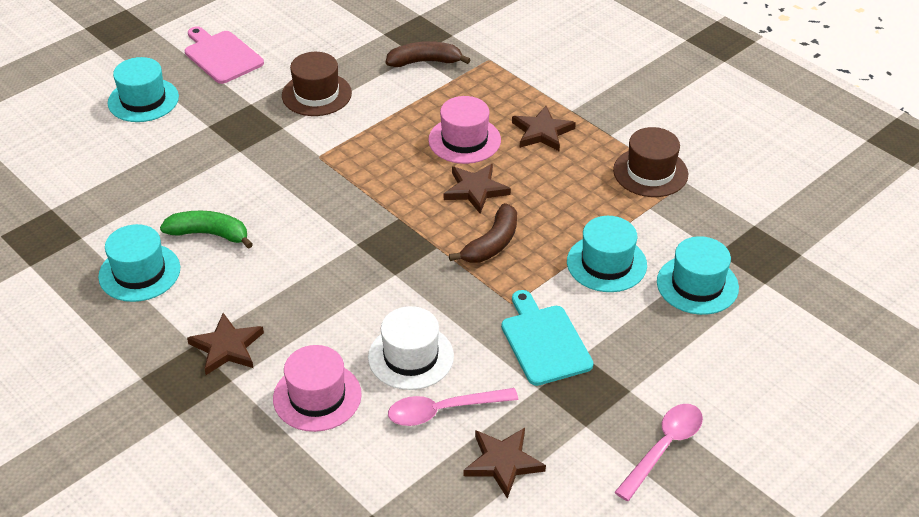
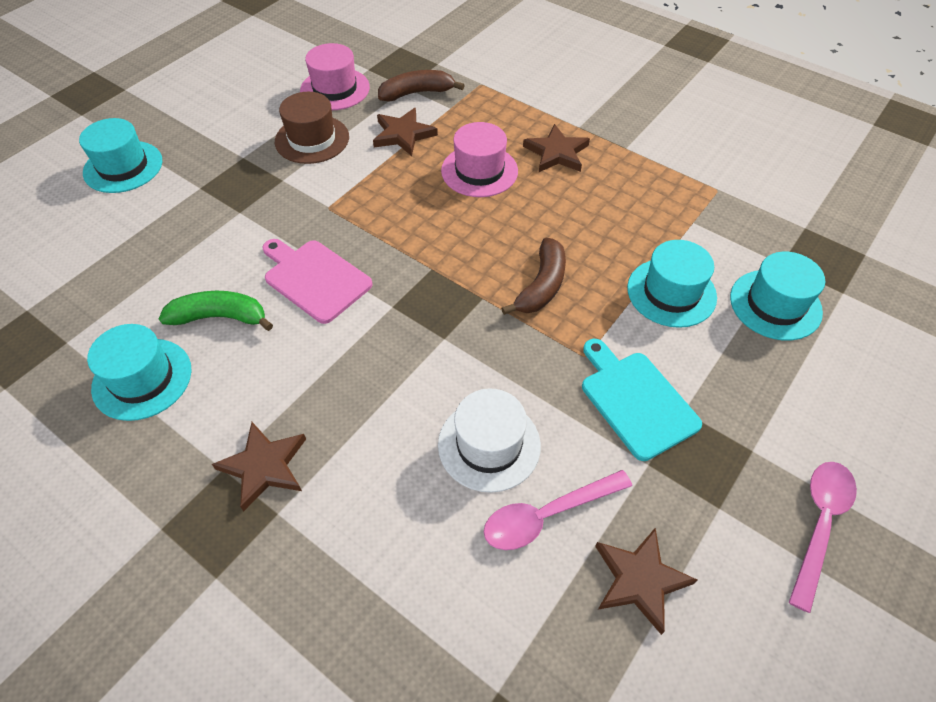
camera: 10 degrees left, 10 degrees up
(221, 56) = (203, 109): pink cutting board -> pink cutting board (314, 279)
(317, 396) = (389, 520): pink hat -> pink hat (335, 89)
(475, 190) = (506, 225): brown star -> brown star (403, 135)
(650, 172) = (680, 183): brown hat -> none

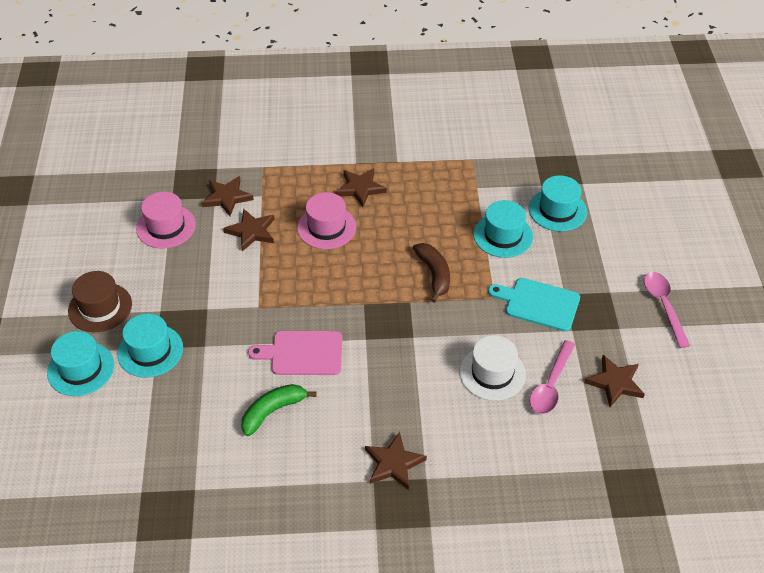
camera: 40 degrees left, 5 degrees down
(142, 379) = (270, 473): turquoise hat -> turquoise hat (150, 351)
(312, 139) = (193, 270): brown hat -> brown hat (100, 307)
(417, 93) = (227, 197): brown banana -> brown star

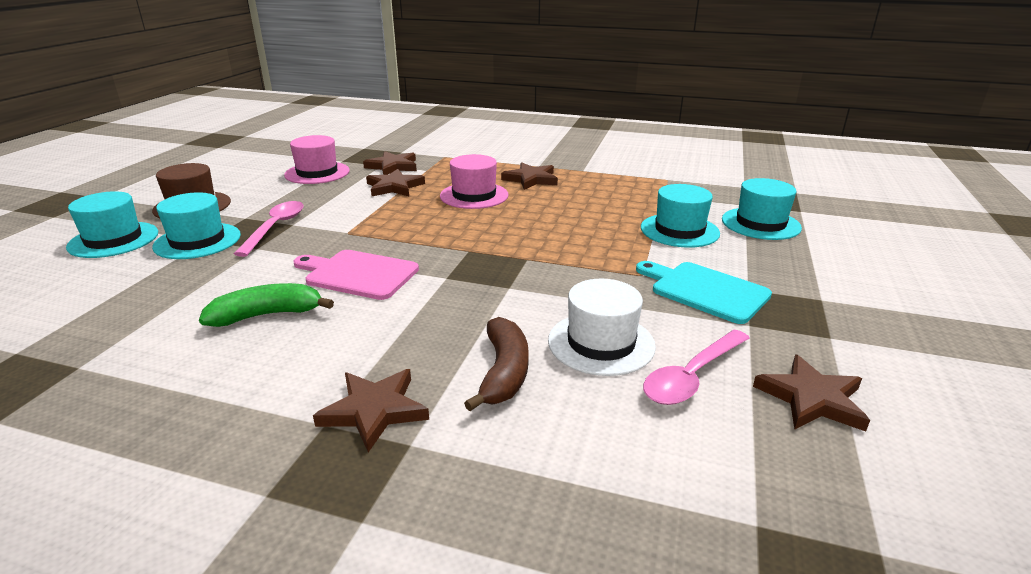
camera: 20 degrees right, 20 degrees down
(434, 274) = (573, 244): brown banana -> brown banana (504, 372)
(663, 306) = (913, 328): pink spoon -> pink spoon (275, 227)

